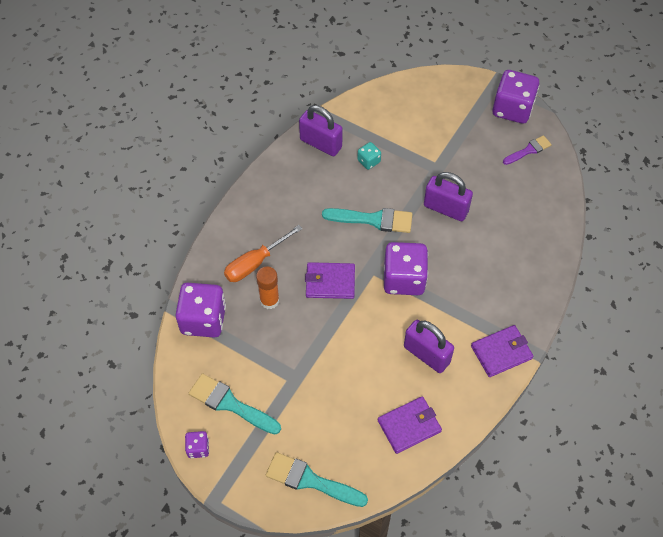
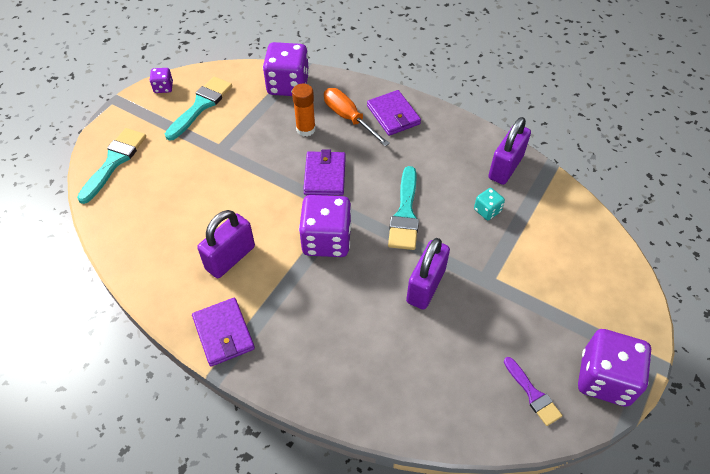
camera: 90 degrees right, 5 degrees down
(409, 426) = (151, 239): purple wallet -> purple wallet (393, 115)

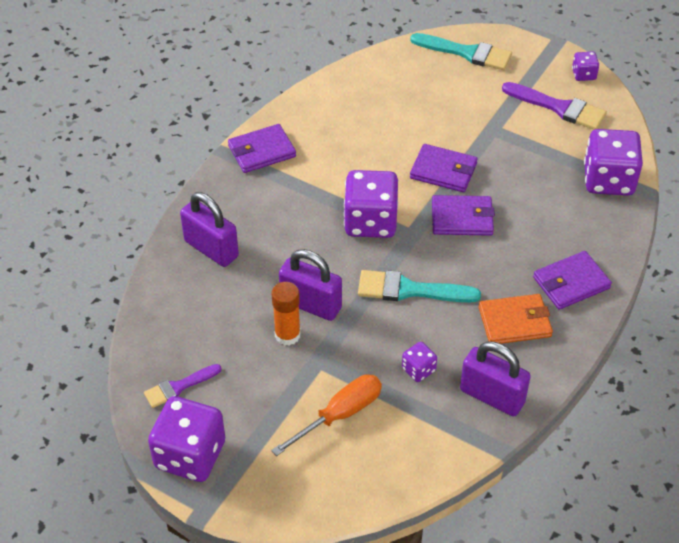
camera: 90 degrees right, 5 degrees down
(201, 106) = (559, 107): turquoise brush -> purple brush
(230, 258) = (346, 149): purple padlock -> purple padlock (211, 249)
(267, 185) = (443, 171): none -> purple wallet
(306, 129) = (534, 199): orange glue stick -> orange glue stick (287, 335)
(348, 118) = (559, 238): orange screwdriver -> orange screwdriver (340, 414)
(433, 150) = (514, 322): none -> orange wallet
(487, 210) = (418, 370): turquoise dice -> purple dice

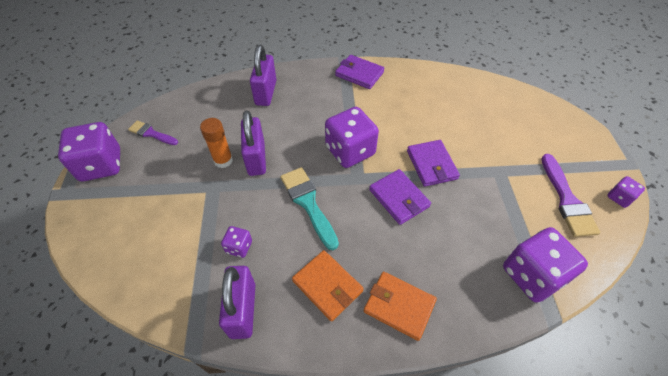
camera: 55 degrees right, 5 degrees up
(340, 414) = (172, 222): orange screwdriver -> none
(466, 53) = (551, 120): turquoise brush -> none
(571, 283) = (399, 306): purple wallet -> orange wallet

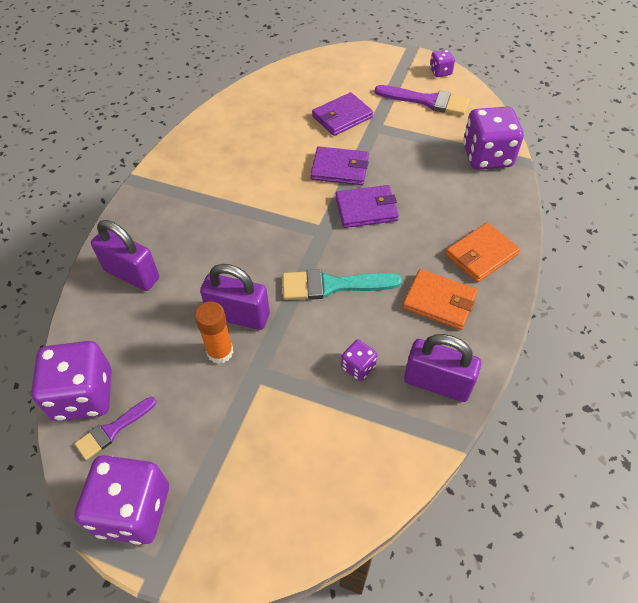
camera: 65 degrees left, 0 degrees up
(327, 286) = (439, 301): orange wallet -> orange wallet turned 45 degrees clockwise
(350, 151) = (282, 225): purple dice -> purple dice (83, 395)
(359, 74) = (169, 174): purple wallet -> purple wallet (342, 117)

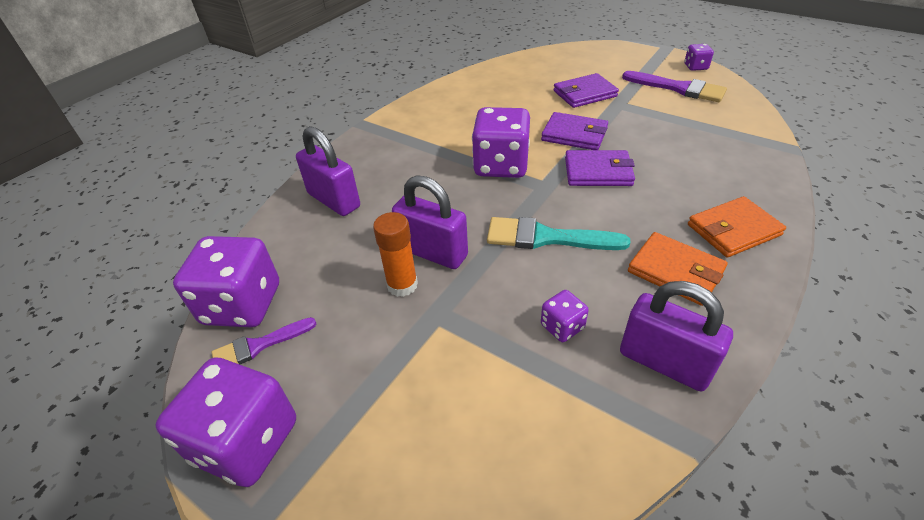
camera: 15 degrees right, 10 degrees down
(487, 156) = (745, 139): purple dice -> purple dice (501, 165)

